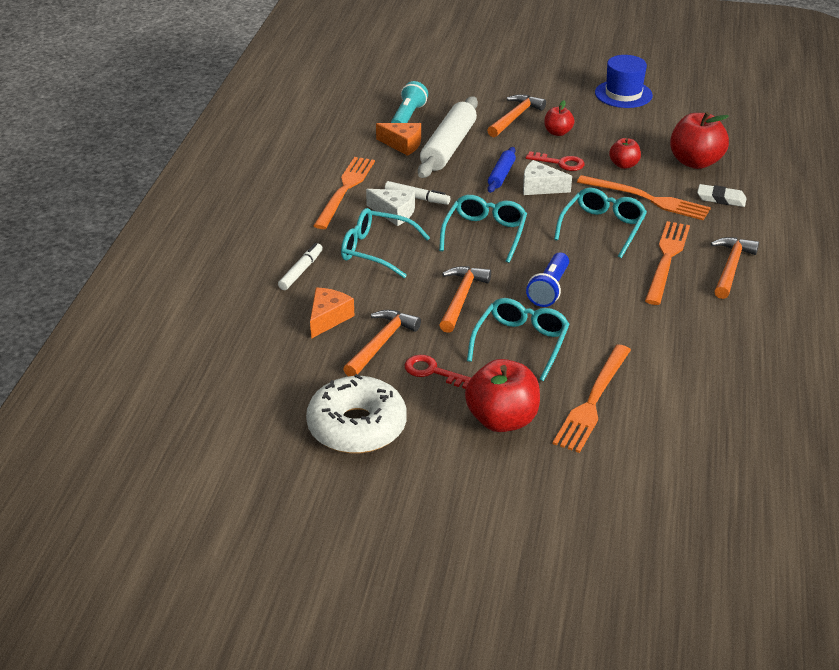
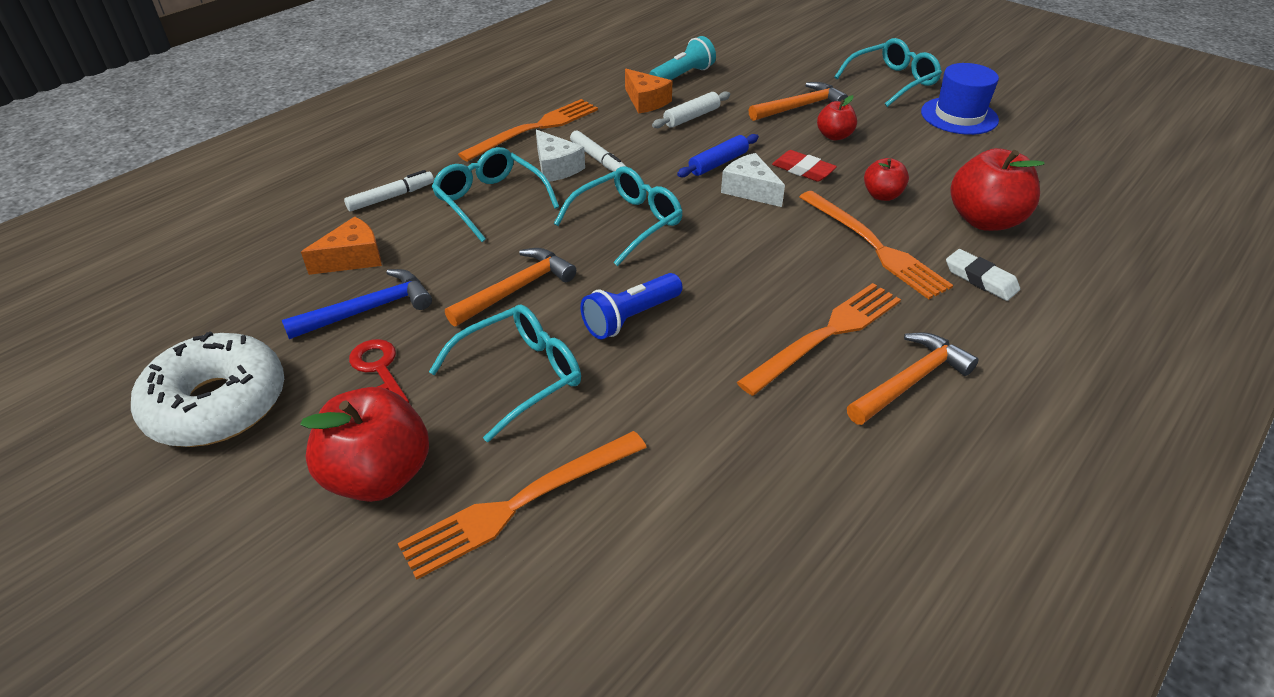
camera: 30 degrees right, 5 degrees up
(381, 343) = (368, 309): orange hammer -> blue hammer
(448, 147) = (691, 117): white rolling pin -> white rolling pin, size x0.52
(560, 163) = (803, 170): red key -> red eraser
(602, 228) = (778, 263): turquoise glasses -> turquoise glasses (892, 81)

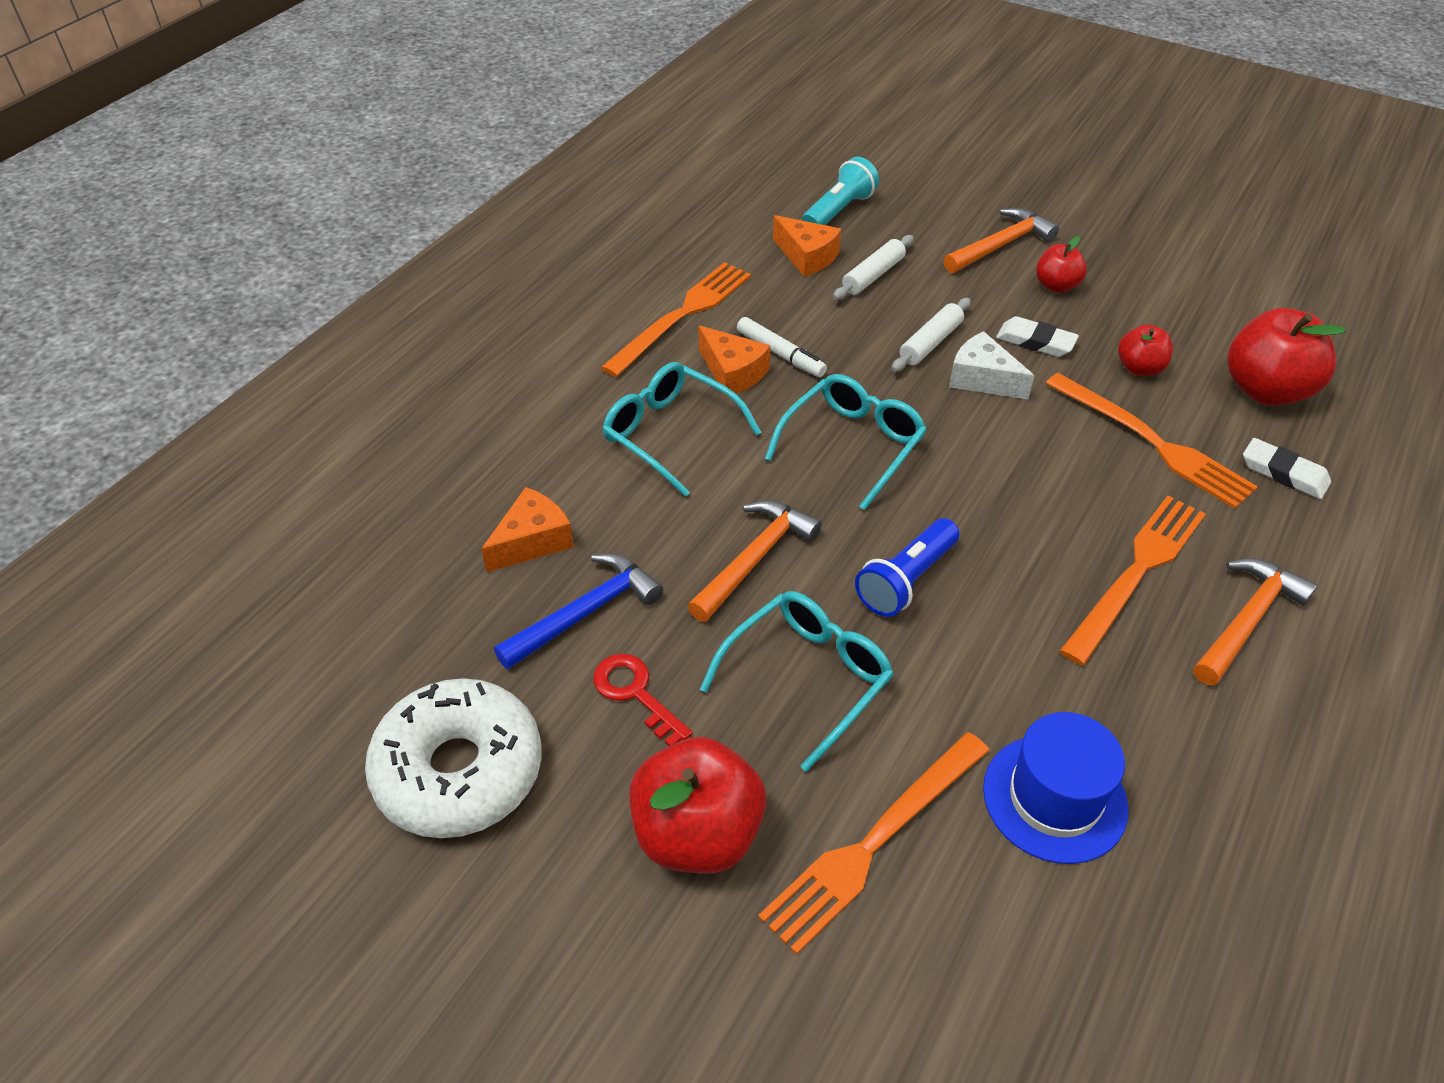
camera: 10 degrees left, 5 degrees up
(391, 197) = (541, 443): white marker -> none
(556, 167) = (732, 373): white cheese -> orange cheese
(718, 163) = (930, 343): blue rolling pin -> white rolling pin
(803, 170) = (1035, 341): red eraser -> white eraser
(892, 81) = (1100, 194): turquoise glasses -> none
(959, 116) = (1194, 239): blue hat -> blue hat (1054, 798)

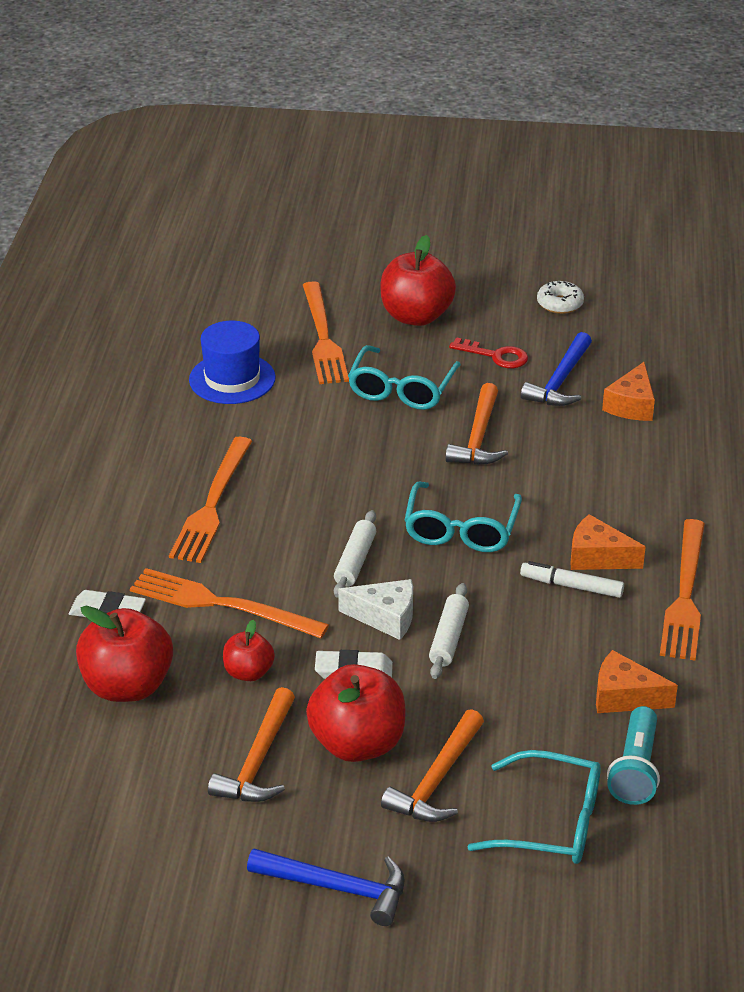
camera: 155 degrees right, 10 degrees down
(459, 770) = (560, 304): white donut -> white donut, size x0.47
(670, 434) = (604, 496): turquoise glasses -> turquoise glasses (551, 822)
(873, 276) = (545, 695): white rolling pin -> white rolling pin (355, 561)
(873, 842) = (323, 337): orange fork -> orange fork turned 150 degrees clockwise
(906, 580) = (370, 454): blue flashlight -> none
(1056, 286) = (357, 744): red apple -> red apple, size x1.83
(1109, 205) = (337, 888): none -> blue hammer
(1246, 620) = (129, 497): orange hammer -> orange hammer (258, 760)

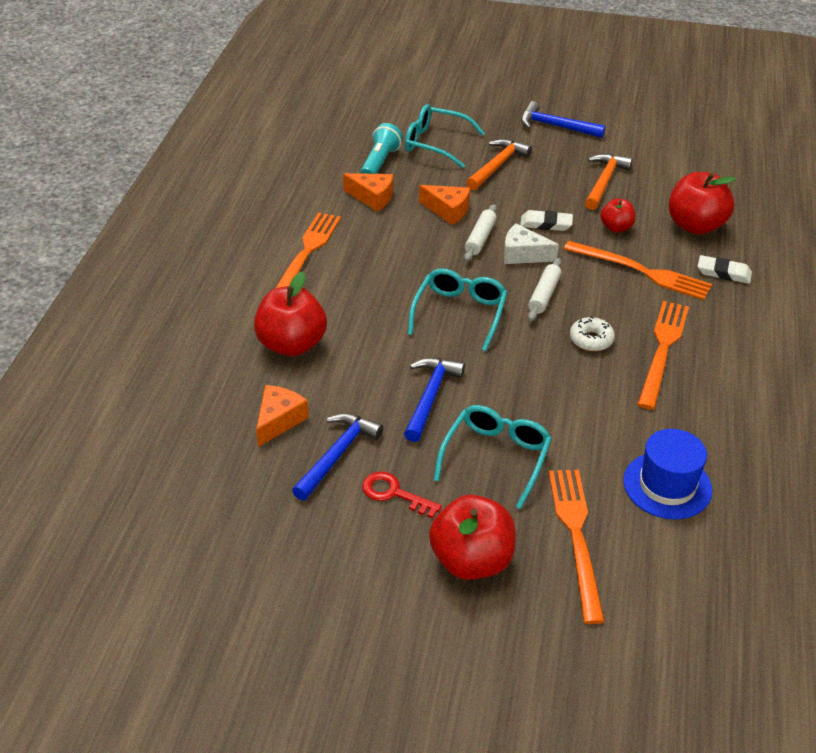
camera: 175 degrees left, 5 degrees up
(357, 744) = (544, 185): red apple -> red apple (291, 344)
(478, 437) = (430, 397): orange hammer -> blue hammer
(560, 304) = (304, 567): white donut -> white donut (591, 340)
(571, 586) = (385, 265): white marker -> none
(597, 557) = (359, 284): orange cheese -> orange cheese (448, 210)

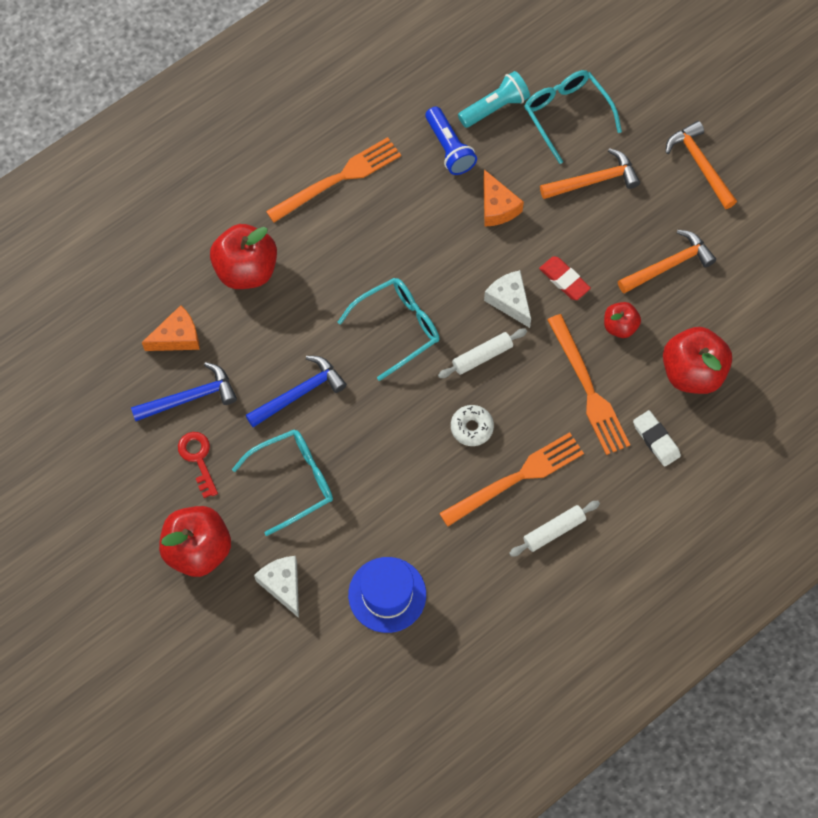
camera: 40 degrees right, 25 degrees up
(372, 197) = (449, 148): orange cheese -> blue flashlight
(480, 238) = (492, 258): white rolling pin -> white rolling pin (554, 530)
(546, 224) = (564, 280): white eraser -> red eraser
(555, 126) = (700, 164): blue hammer -> orange hammer
(576, 536) = (283, 585): orange fork -> white cheese

